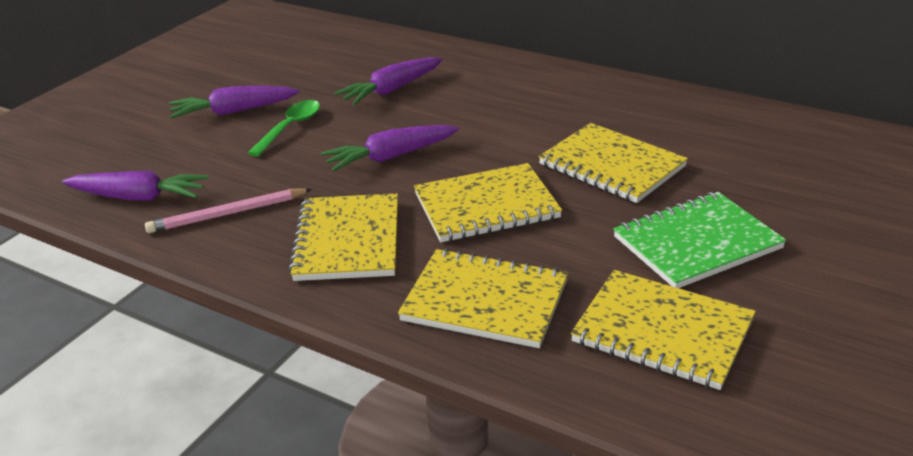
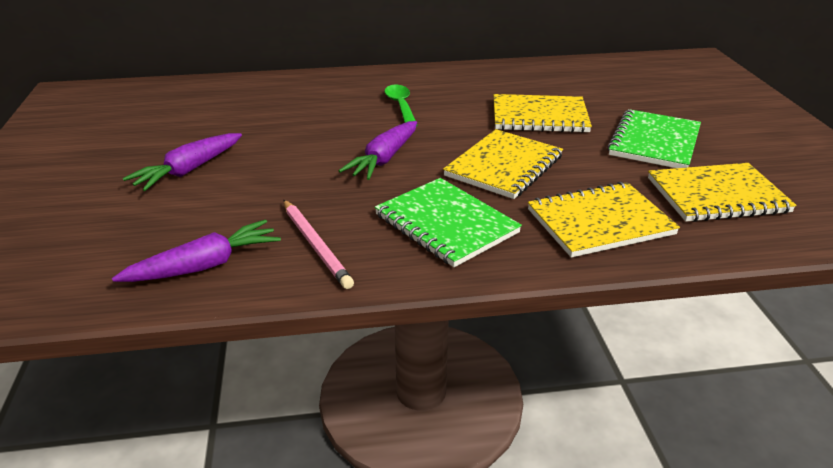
camera: 40 degrees left, 0 degrees up
(228, 214) = (316, 245): pink pencil -> pink pencil turned 60 degrees counterclockwise
(290, 128) = (264, 166): green spoon -> green spoon (401, 106)
(348, 240) = (446, 224): yellow notebook -> green notebook
(391, 90) = (308, 116): purple carrot -> none

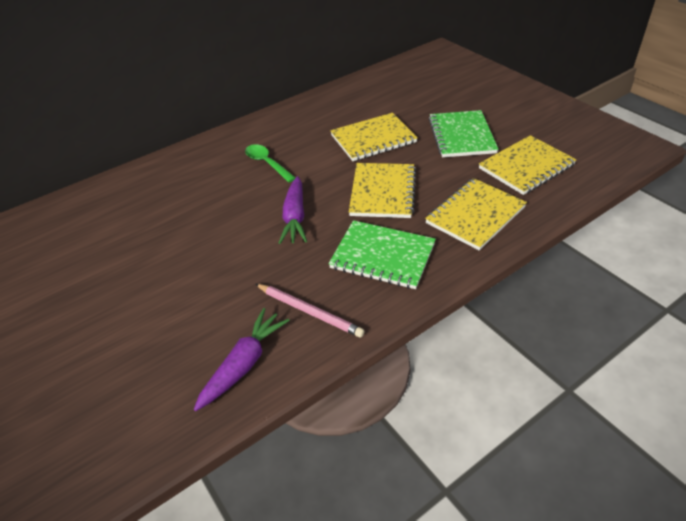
camera: 25 degrees left, 10 degrees up
(189, 170) = (150, 286): purple carrot -> none

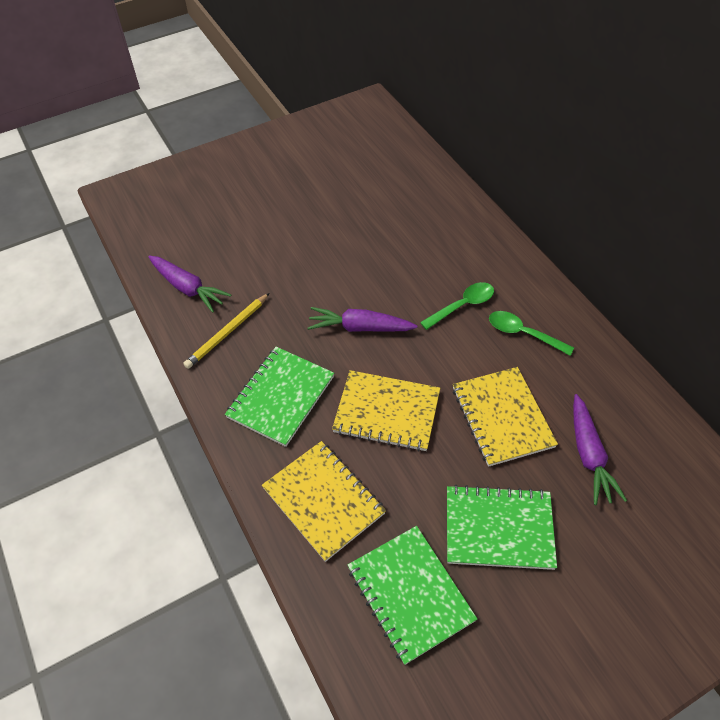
camera: 95 degrees right, 10 degrees up
(294, 134) = (523, 333): none -> green spoon
(309, 311) = (228, 332): pink pencil -> yellow pencil
(394, 106) = (589, 455): none -> purple carrot
(526, 167) = (410, 594): yellow notebook -> green notebook

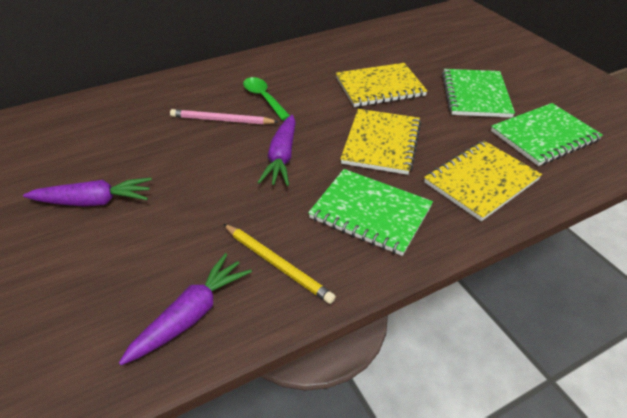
camera: 90 degrees left, 10 degrees down
(418, 276) = (222, 120): none -> pink pencil
(523, 333) = (298, 72): green spoon -> none
(589, 455) = (406, 57): purple carrot -> purple carrot (94, 201)

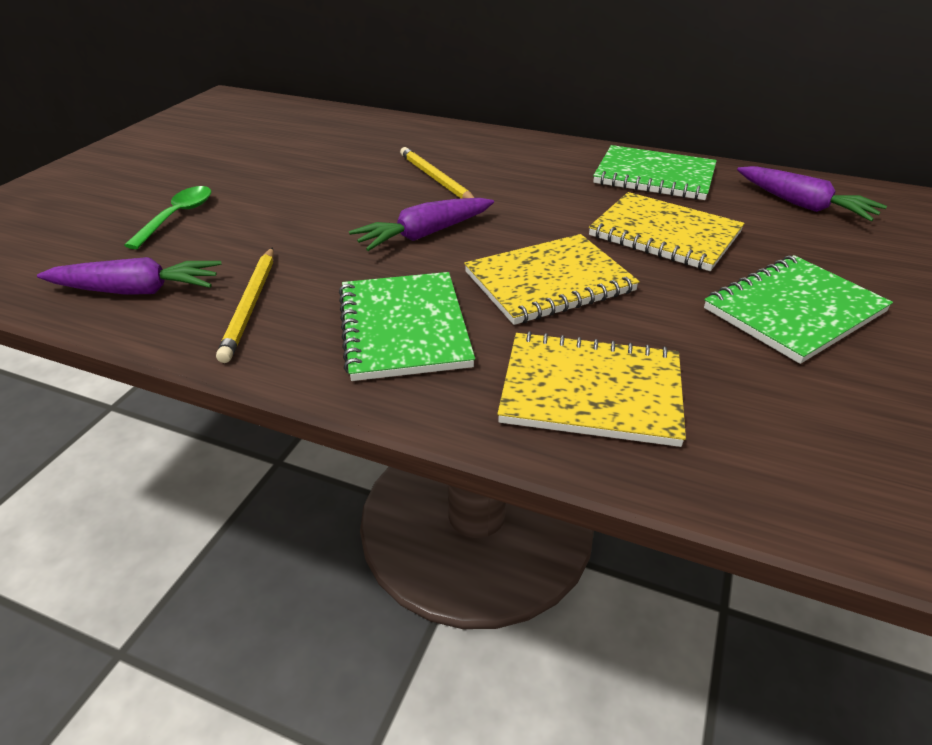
camera: 50 degrees right, 5 degrees down
(94, 201) = (237, 182): purple carrot -> purple carrot (803, 205)
(222, 120) = (436, 179): pink pencil -> yellow pencil
(263, 98) = (510, 181): green spoon -> green spoon (177, 217)
(544, 136) = (811, 415): green notebook -> green notebook (654, 176)

